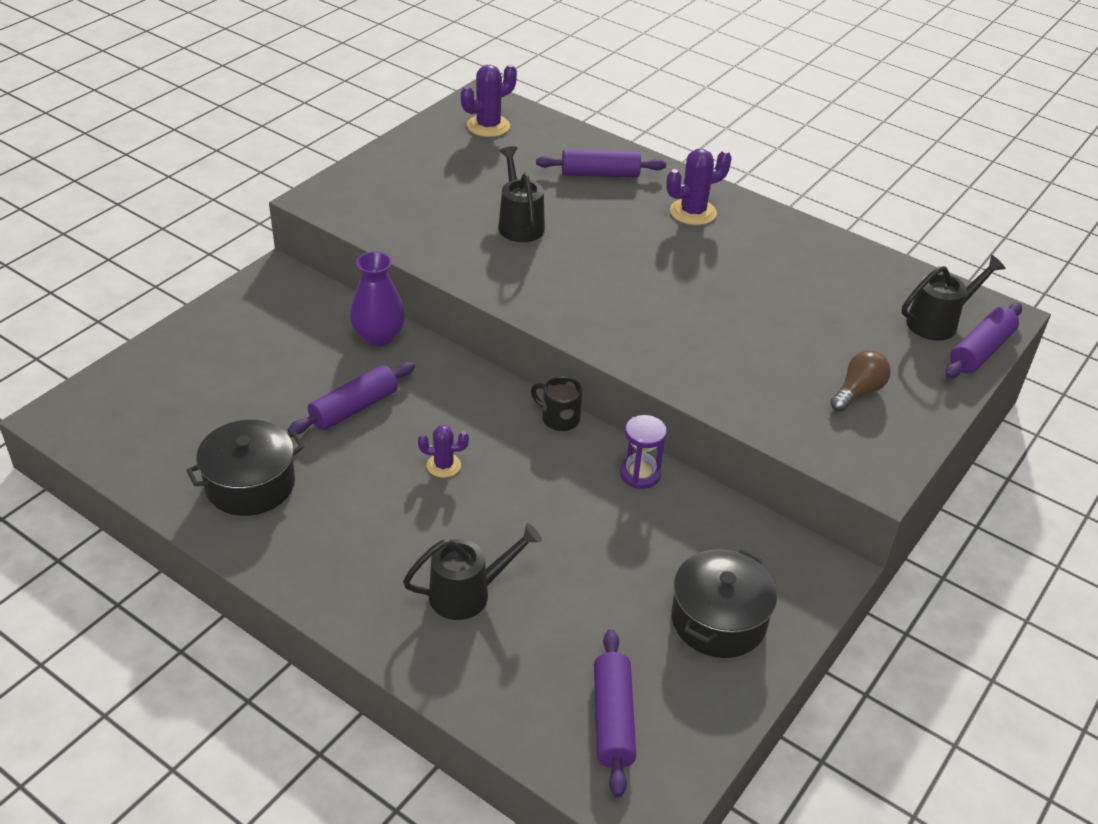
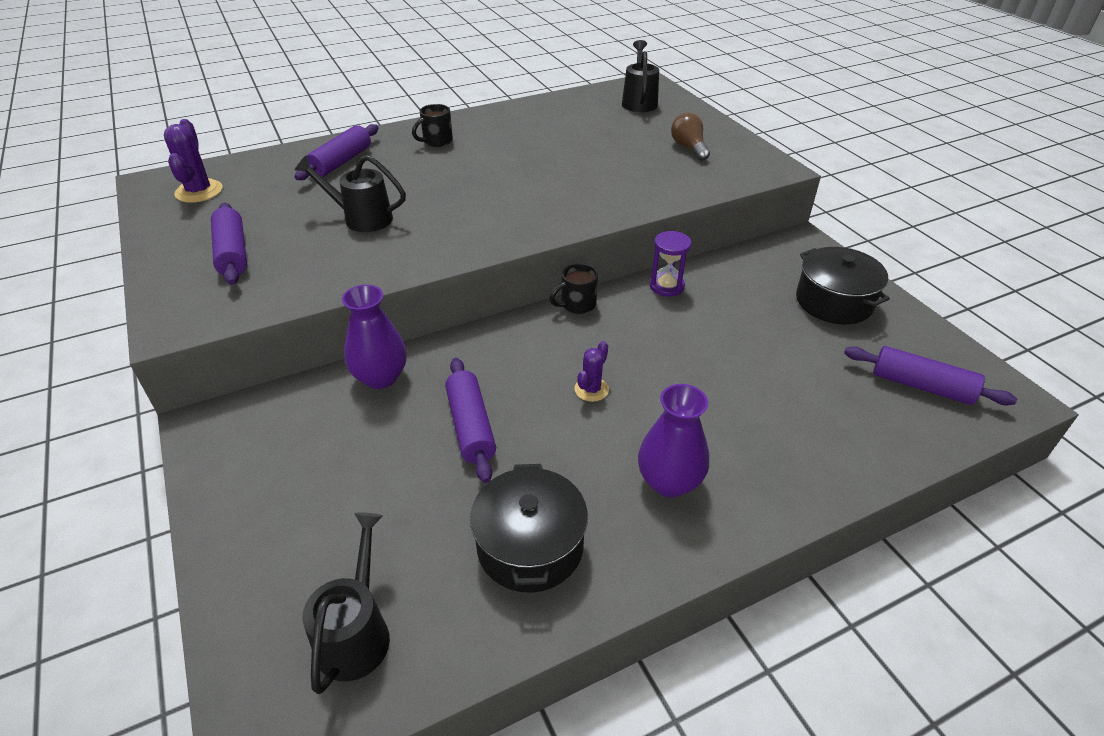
camera: 60 degrees left, 0 degrees up
(359, 547) = (669, 482): none -> purple vase
(469, 593) = (759, 424): black watering can -> black watering can (357, 631)
(693, 212) = (437, 141): purple cactus -> black mug
(980, 351) = (676, 99): purple rolling pin -> purple rolling pin (232, 253)

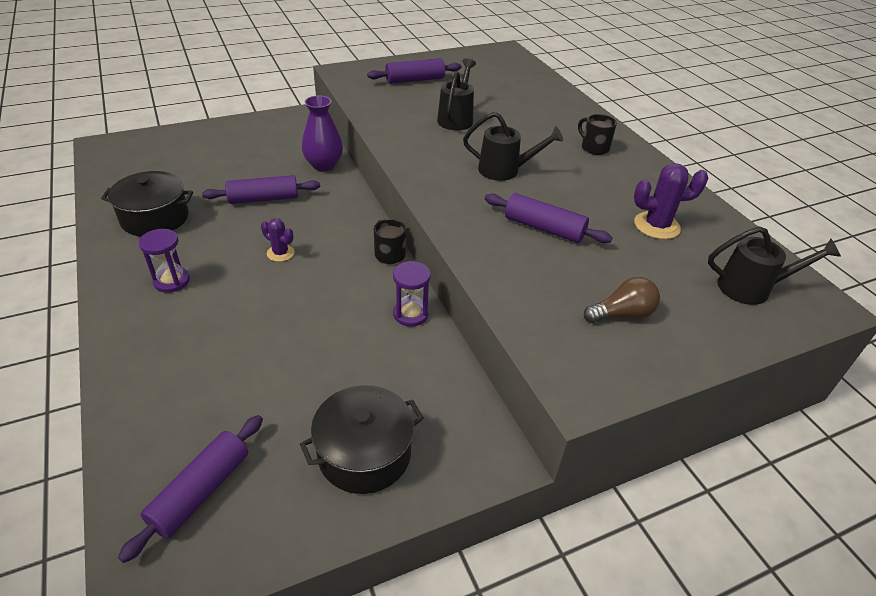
camera: 90 degrees right, 0 degrees up
(199, 191) = (494, 64): purple cactus -> purple cactus (656, 226)
(341, 162) = (545, 108): purple rolling pin -> purple rolling pin (544, 228)
(357, 631) = (138, 165): black watering can -> black watering can (505, 170)
(669, 482) = (172, 281): purple vase -> purple hourglass

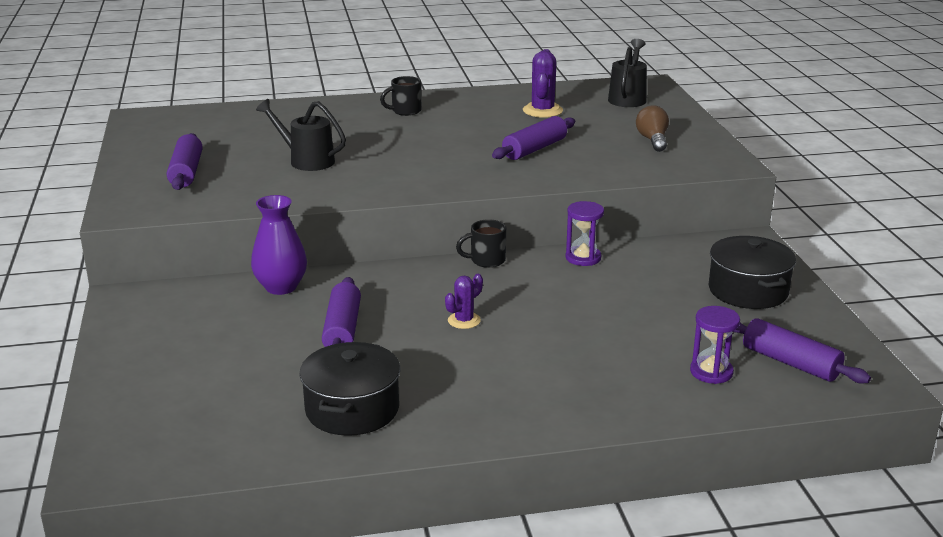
camera: 75 degrees left, 15 degrees down
(172, 281) = (497, 390): purple hourglass -> purple hourglass (711, 372)
(505, 170) = (430, 151): black watering can -> none

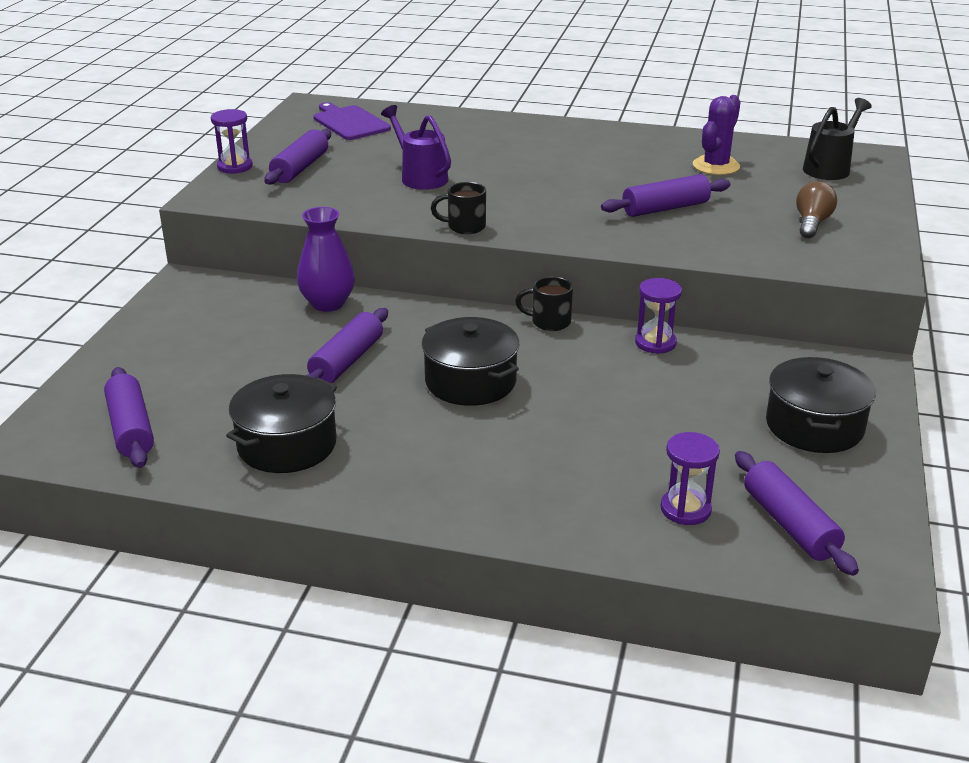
camera: 25 degrees right, 5 degrees up
(120, 182) = (235, 166): none -> purple hourglass
(192, 434) = (131, 429): none -> purple rolling pin
(194, 126) = (349, 122): none -> purple cutting board
(306, 160) = (420, 177): black watering can -> purple watering can
(405, 111) = (567, 141): black mug -> black mug (465, 227)
(464, 320) = (470, 381): purple cactus -> black pot

